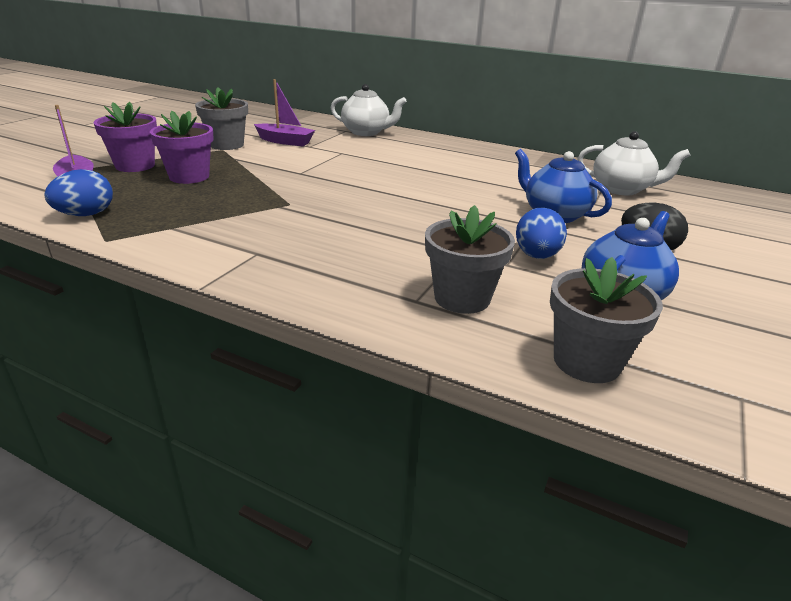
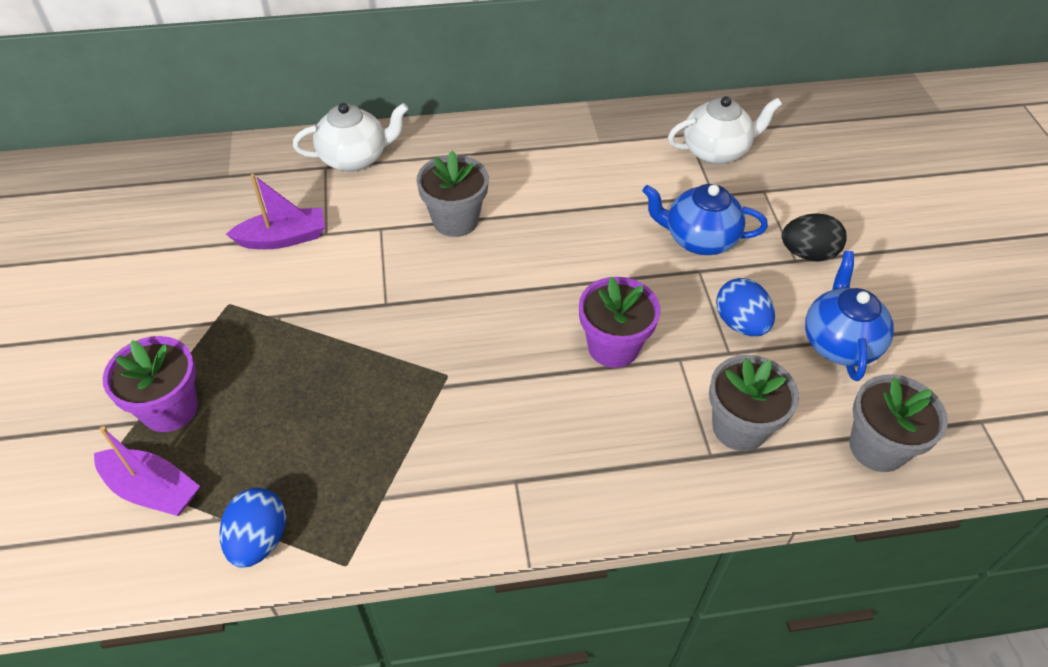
camera: 35 degrees left, 20 degrees up
(189, 177) = (271, 390): purple flower pot -> purple flower pot (613, 347)
(227, 145) = (220, 289): grey flower pot -> grey flower pot (455, 220)

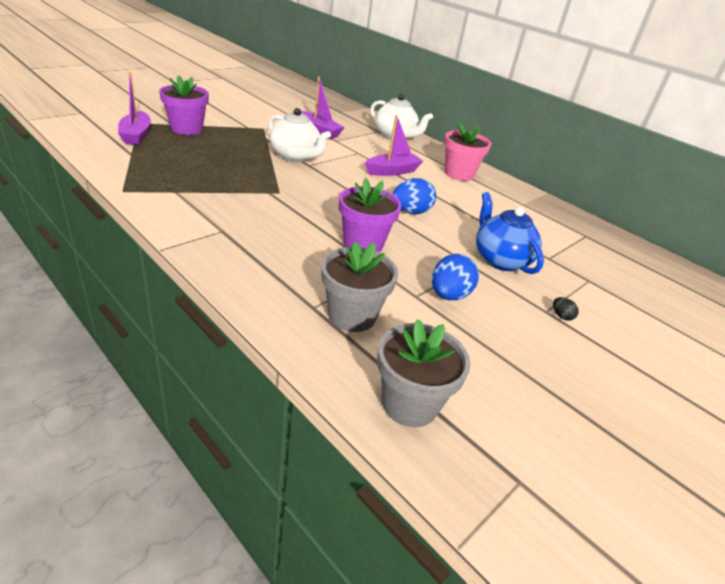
camera: 50 degrees right, 15 degrees down
(259, 540) = (124, 165): blue egg -> blue egg (410, 212)
(455, 220) = (392, 171): grey flower pot -> purple boat
(499, 155) = (459, 174): none -> pink flower pot
(716, 151) = (590, 250): white teapot -> white teapot (295, 157)
(807, 254) = (561, 316): black egg -> black egg, size x0.46
(839, 342) = (495, 354): blue teapot -> none

